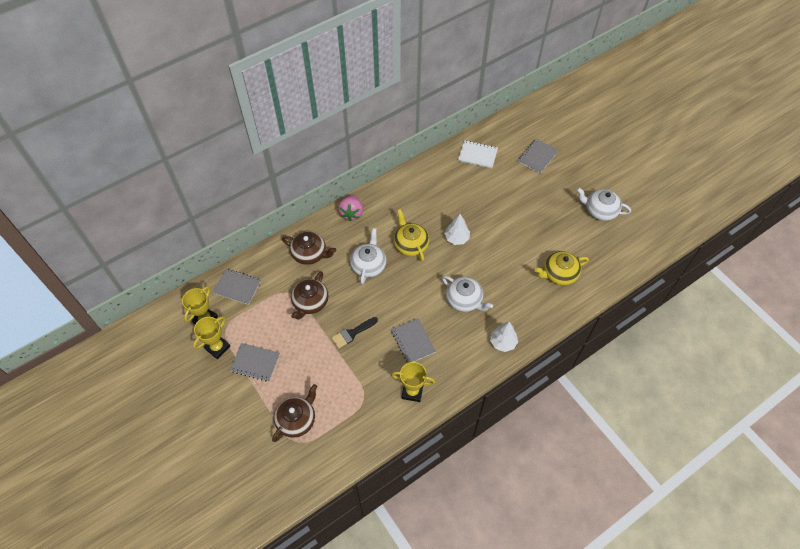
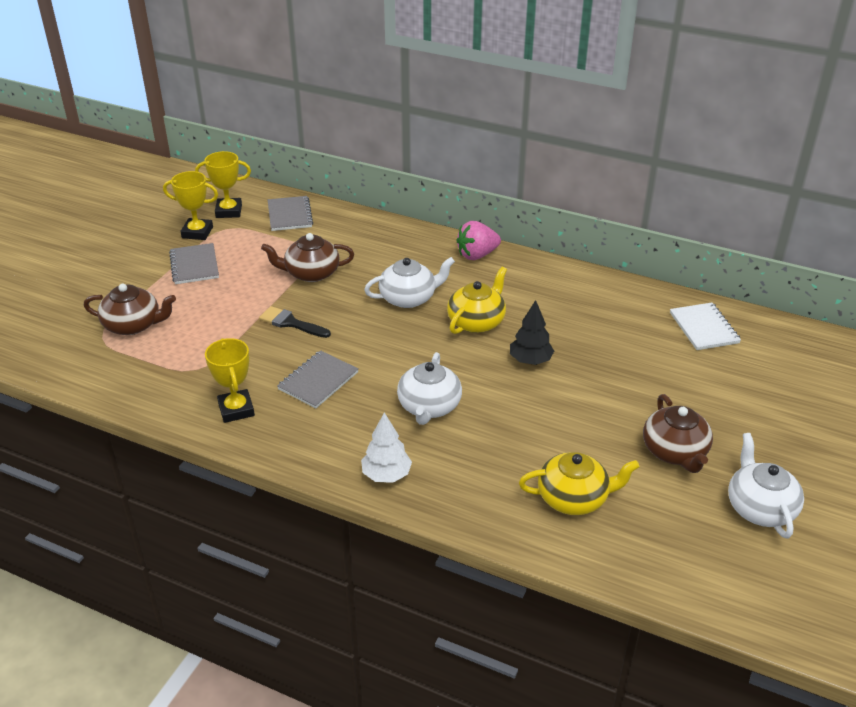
camera: 60 degrees right, 20 degrees down
(310, 254) = (383, 247): brown teapot -> brown teapot (675, 452)
(456, 238) = (530, 360): white tree -> black tree
(537, 157) = (779, 391): grey notebook -> none
(559, 274) = (574, 498): yellow teapot -> yellow teapot turned 135 degrees clockwise

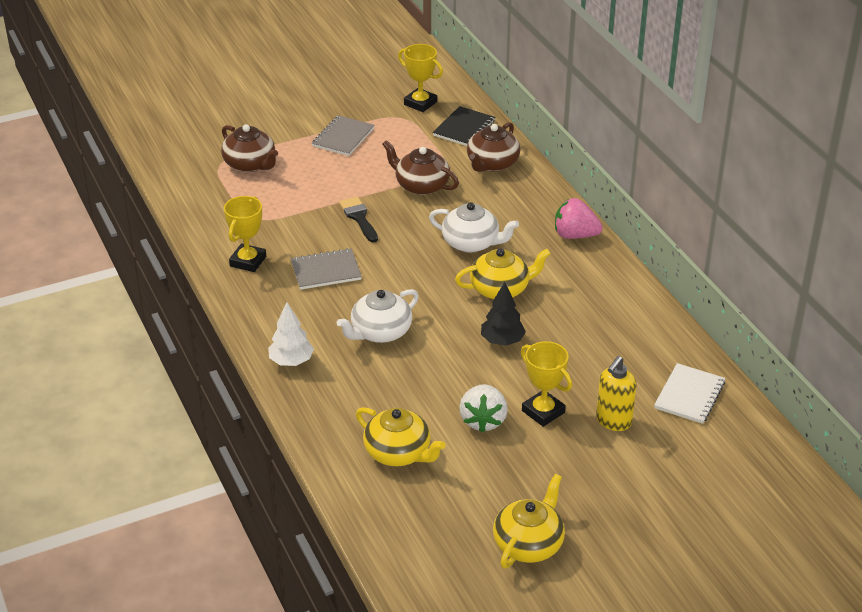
camera: 40 degrees right, 0 degrees up
(197, 232) = (376, 111): yellow trophy -> yellow trophy (543, 412)
(290, 215) = (464, 128): grey notebook -> black notebook
(599, 431) = (483, 420): none -> white strawberry
(675, 452) = (520, 468): brown teapot -> brown teapot (492, 164)
(684, 376) = (613, 421): none -> yellow soap dispenser
(760, 508) = (529, 544): white teapot -> yellow teapot

